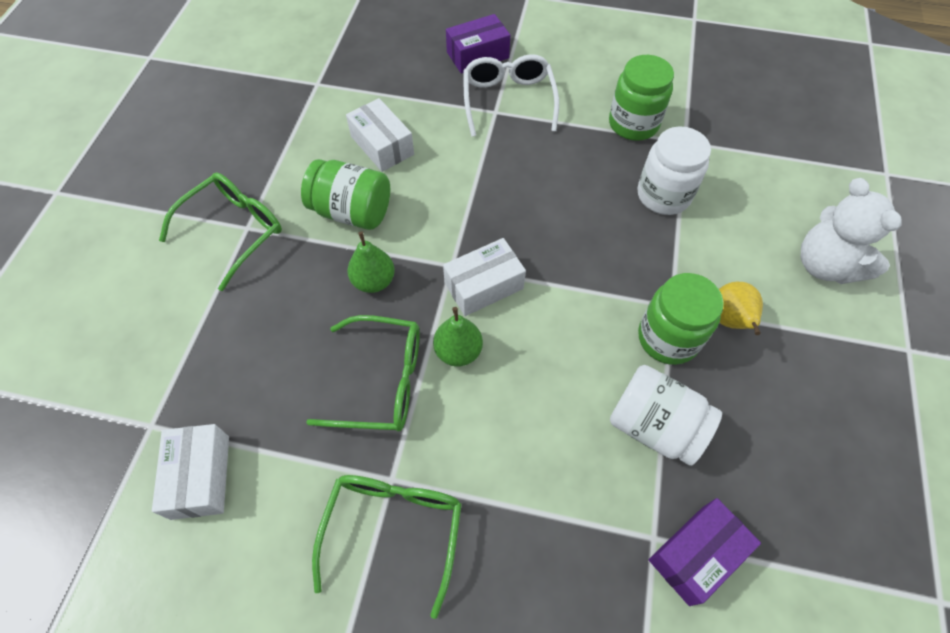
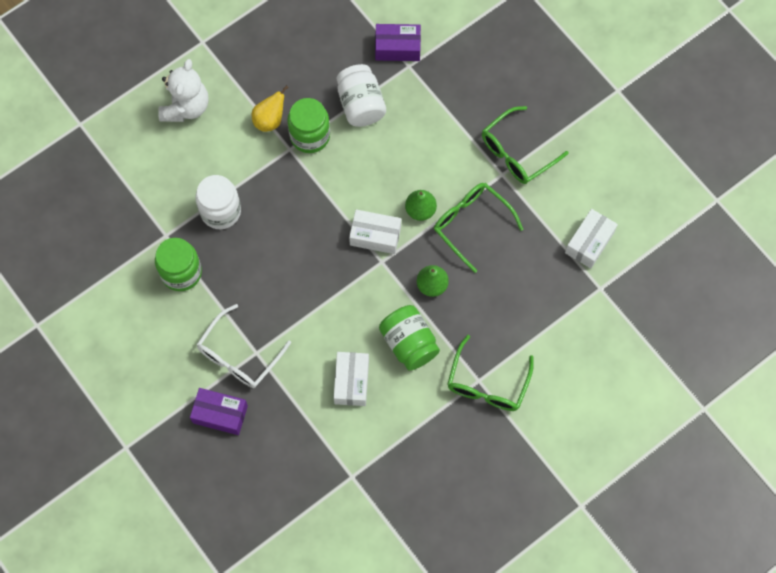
camera: 140 degrees left, 10 degrees up
(234, 230) = (487, 384): green glasses -> green glasses turned 60 degrees counterclockwise

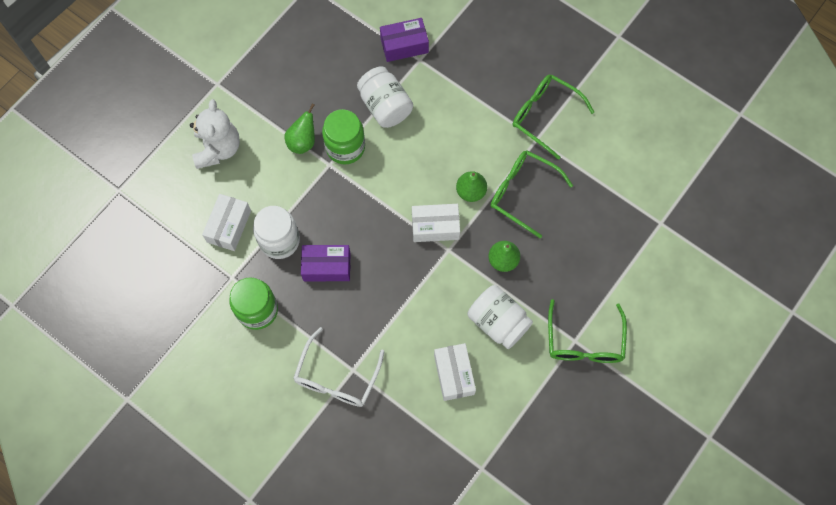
camera: 15 degrees left, 0 degrees up
(220, 414) = (334, 441): purple box -> purple box (327, 266)
(270, 120) = (303, 142): yellow pear -> green pear
(409, 343) = (498, 322): green jar -> white jar
(516, 153) = (544, 116): green glasses -> green glasses turned 90 degrees clockwise
(589, 242) = (637, 182): white box -> white box (229, 226)

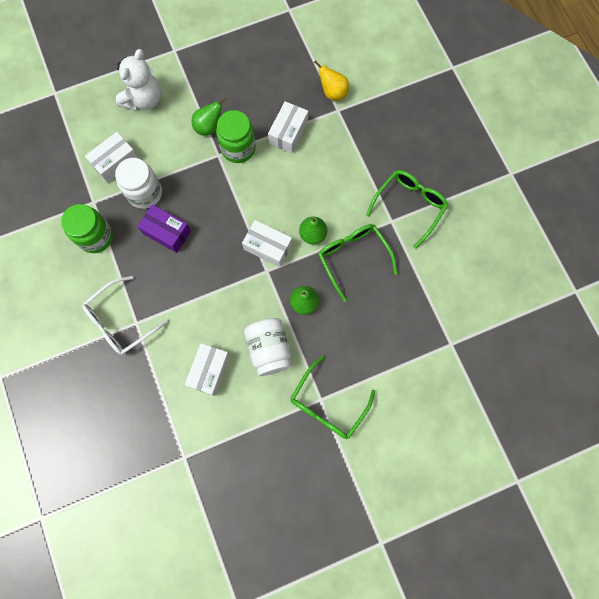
camera: 30 degrees right, 5 degrees up
(385, 106) = (288, 132): white jar -> white box
(404, 45) = (333, 93): purple box -> yellow pear
(544, 116) = (409, 206): green glasses -> green glasses turned 60 degrees clockwise

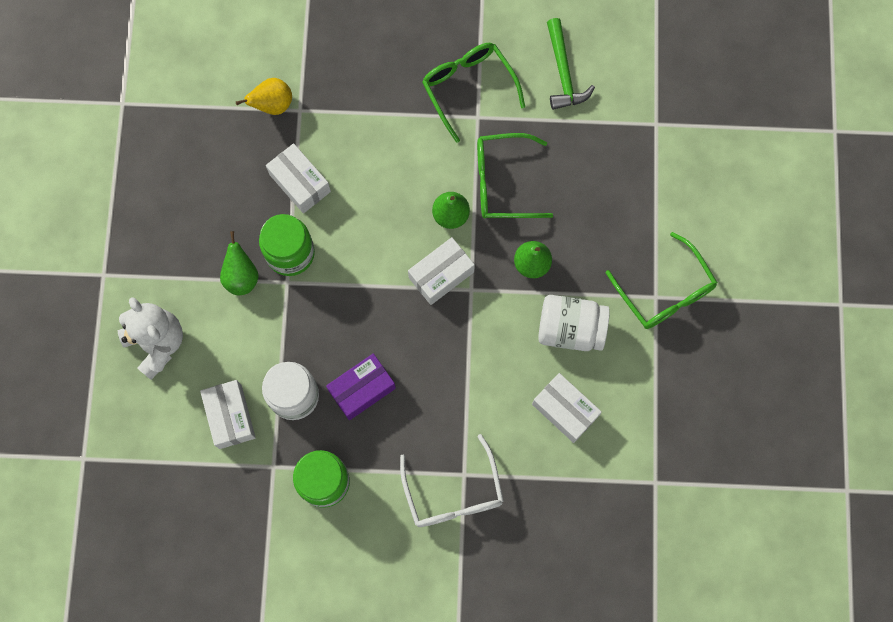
camera: 65 degrees left, 0 degrees up
(455, 263) = (563, 72): none -> green hammer

